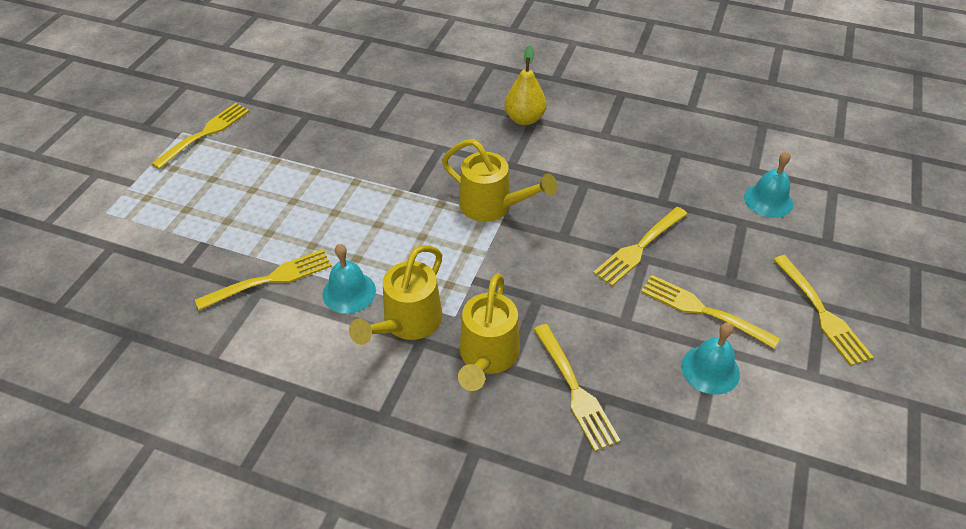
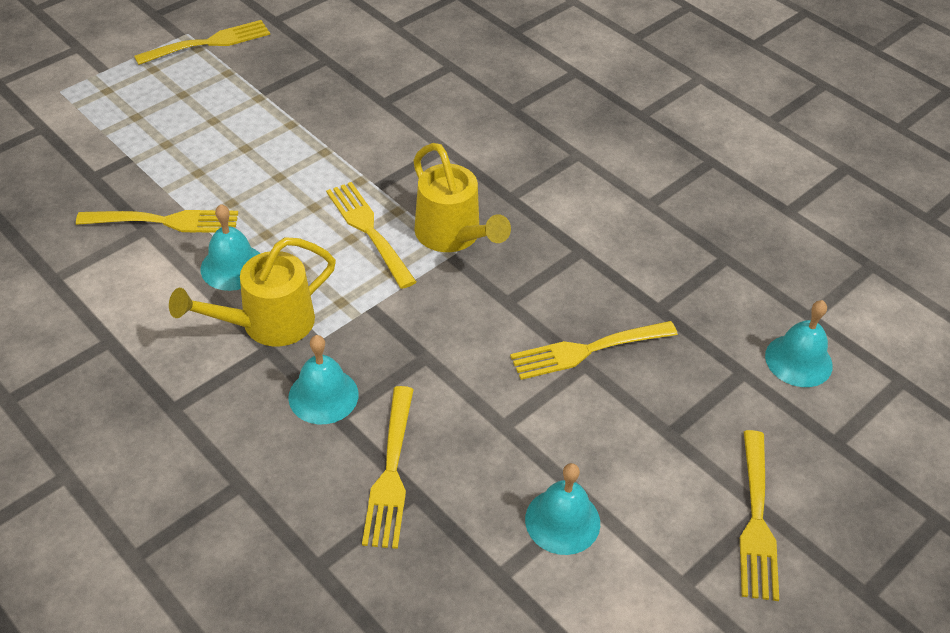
camera: 25 degrees right, 0 degrees up
(487, 357) = (323, 395): yellow watering can -> turquoise bell
(524, 119) = (567, 150): yellow pear -> none
(702, 310) = (607, 452): yellow fork -> yellow fork (369, 230)

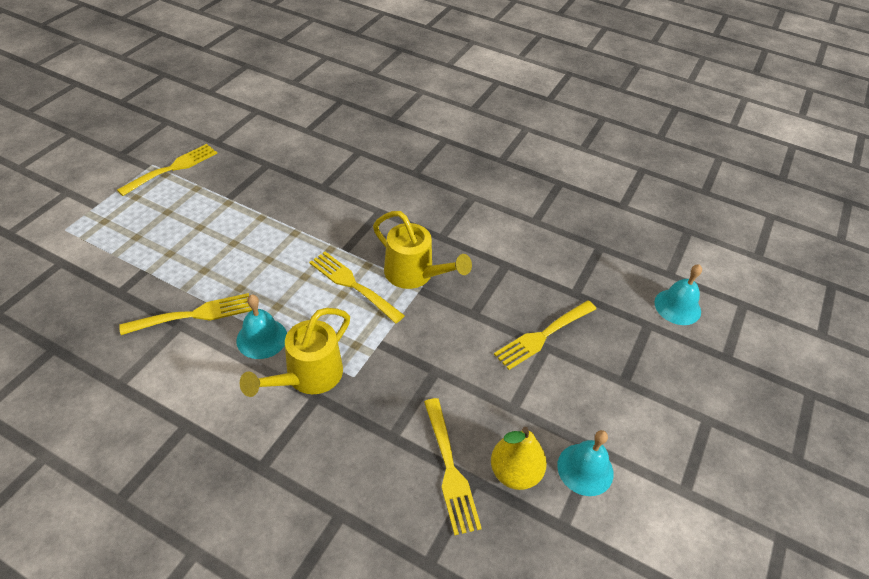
camera: 20 degrees left, 0 degrees up
(323, 395) = (374, 422): turquoise bell -> none
(470, 499) = (515, 472): none -> yellow pear
(756, 520) = (707, 428): yellow fork -> none

